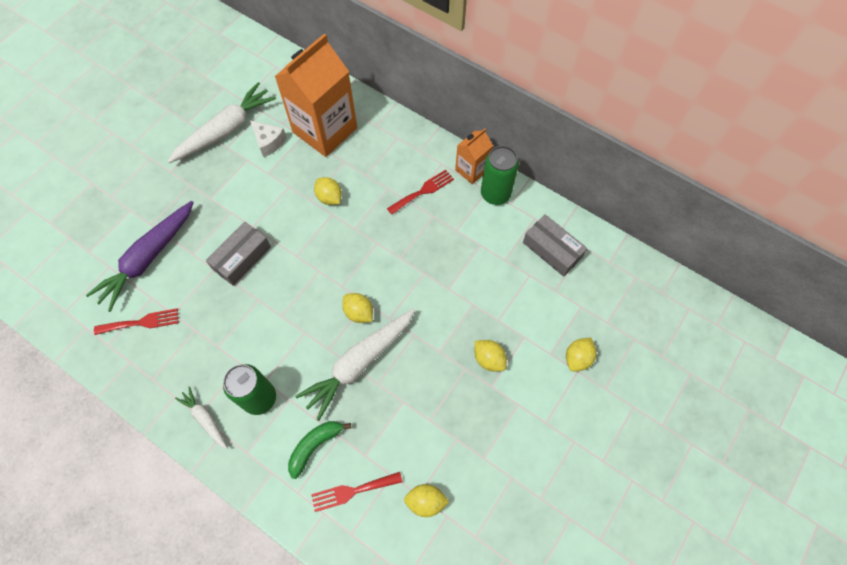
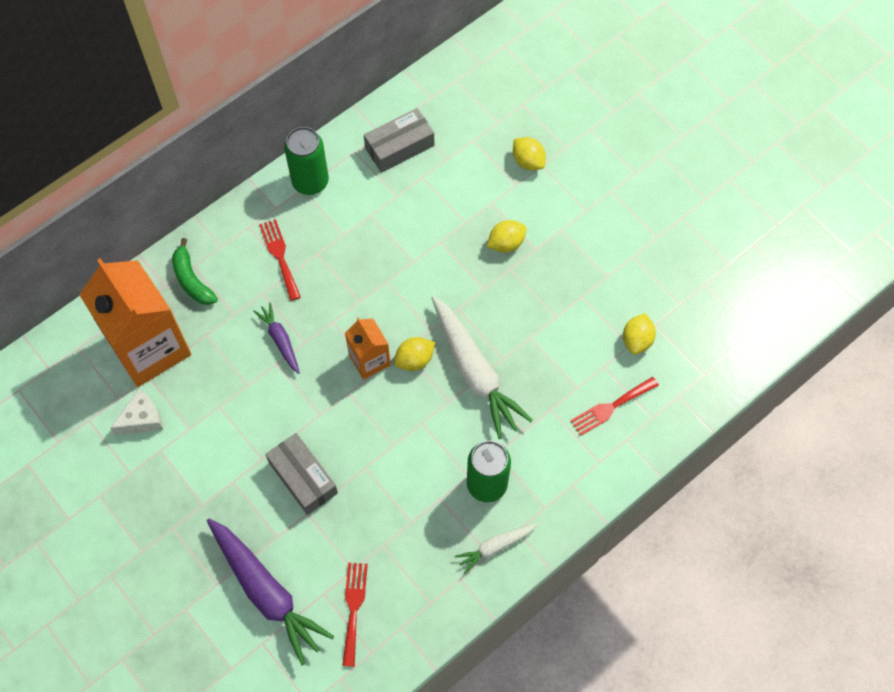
camera: 75 degrees left, 0 degrees up
(225, 130) = (101, 470): white carrot -> none
(315, 446) = (555, 435): green banana -> green banana (192, 280)
(329, 197) = (252, 361): yellow lemon -> none
(352, 211) = (280, 340): none -> purple carrot
(352, 491) = (611, 407): red fork -> red fork turned 60 degrees clockwise
(471, 170) = (269, 197): orange carton -> orange carton (369, 360)

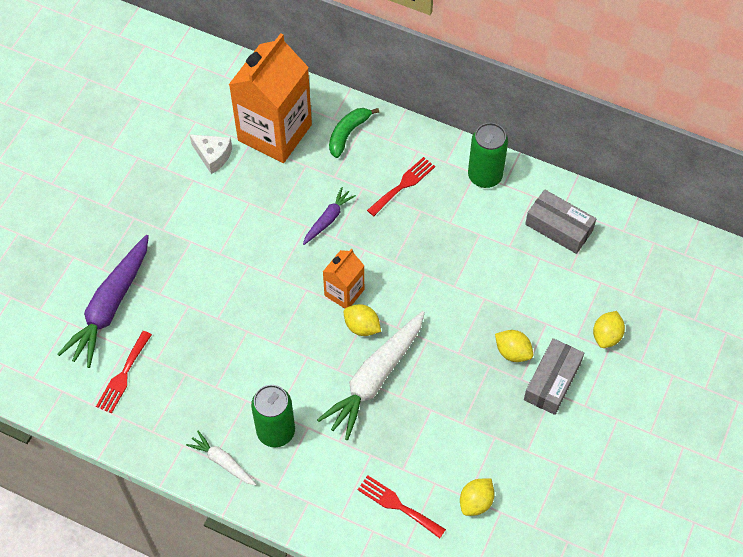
camera: 65 degrees right, 5 degrees down
(303, 477) = (217, 289): grey box -> grey box (552, 381)
(354, 608) = (123, 375): red fork -> red fork turned 135 degrees clockwise
(637, 340) = (476, 502): yellow lemon -> yellow lemon turned 45 degrees counterclockwise

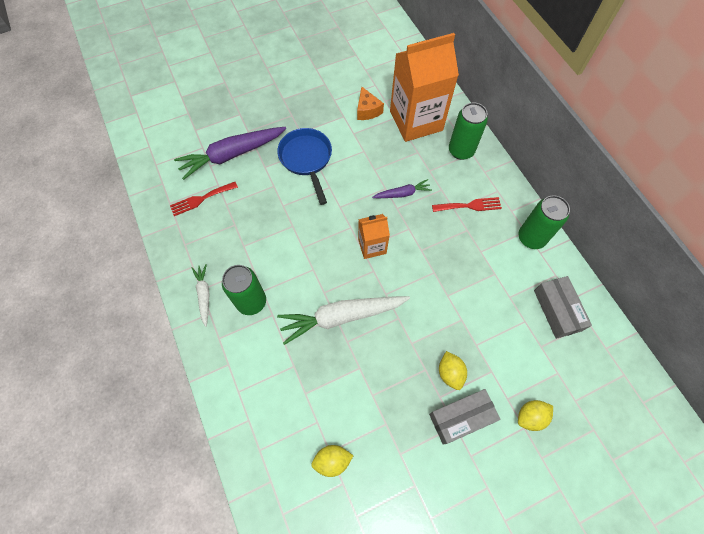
camera: 40 degrees right, 5 degrees up
(197, 254) = (307, 160): none -> blue pan
(213, 156) = (367, 110): white cheese -> orange cheese
(348, 134) = (461, 151): green banana -> green can
(362, 327) = (363, 276): yellow lemon -> none
(397, 505) = (279, 416): red fork -> none

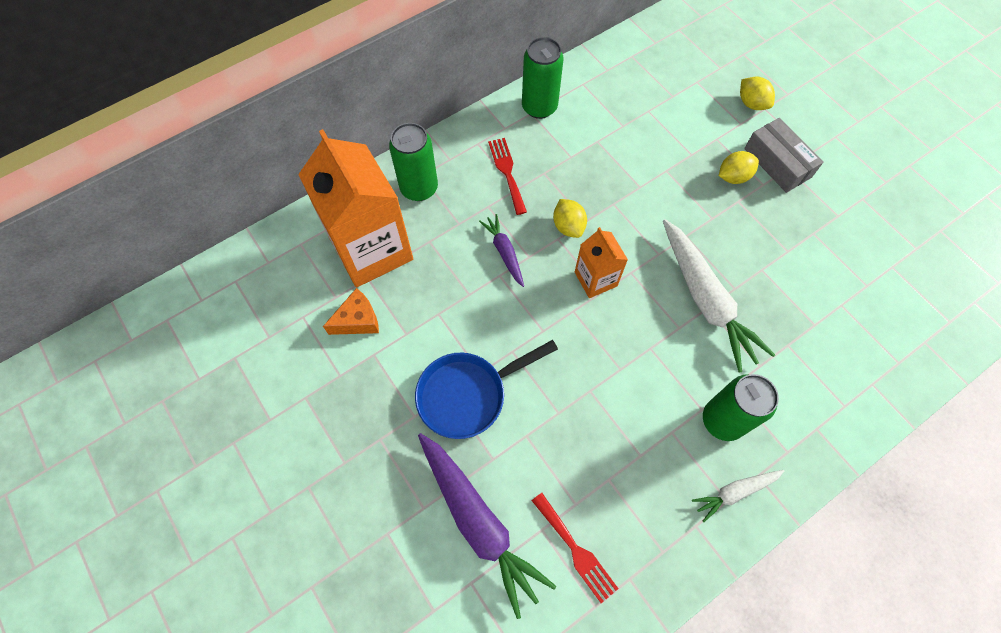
camera: 100 degrees left, 0 degrees up
(332, 460) = (875, 281): yellow lemon -> yellow lemon (568, 226)
(557, 310) = (626, 82): grey box -> none

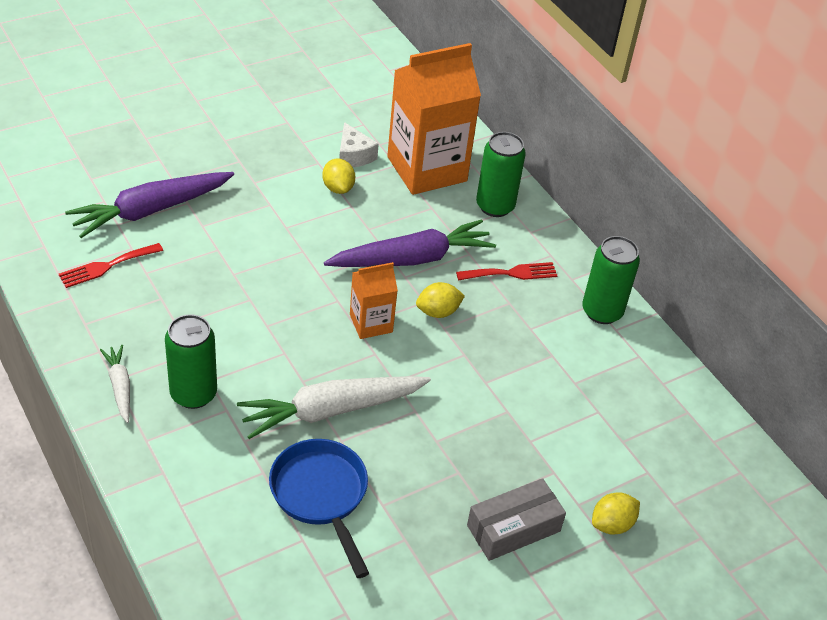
camera: 90 degrees right, 20 degrees down
(358, 320) = (354, 156): orange cheese -> white cheese
(468, 394) = (266, 217): blue pan -> blue pan (321, 496)
(504, 252) = (412, 259): purple carrot -> purple carrot, size x1.96
(733, 177) = (494, 475): yellow lemon -> yellow lemon (338, 188)

